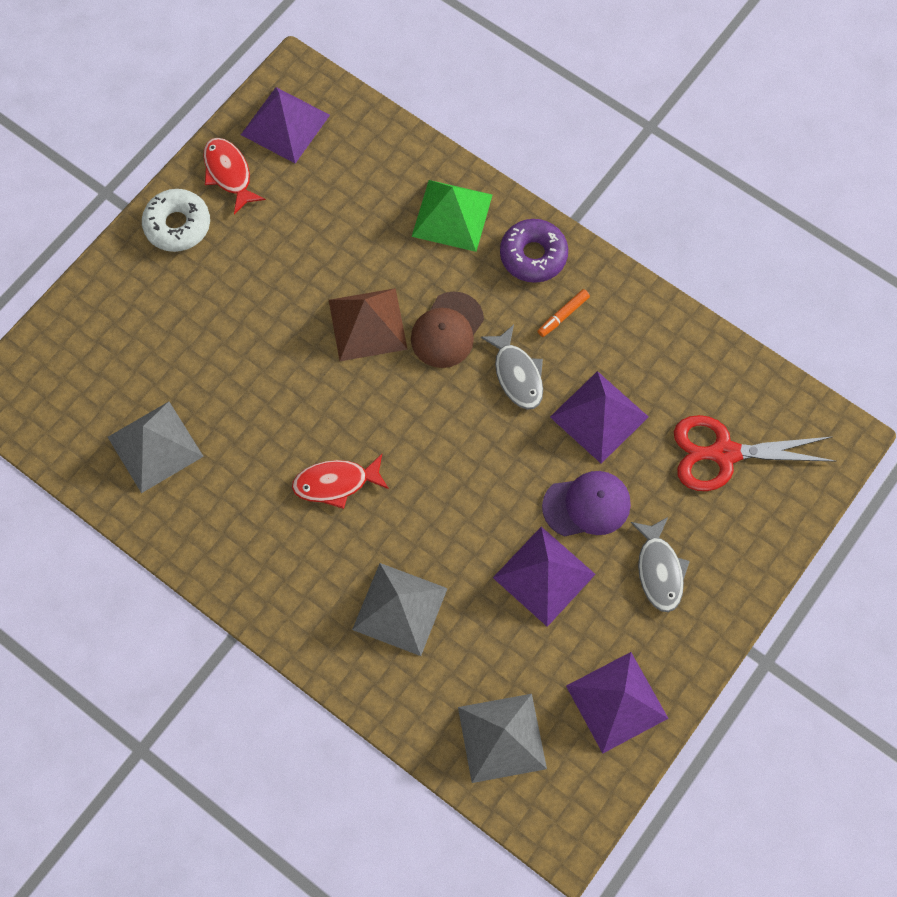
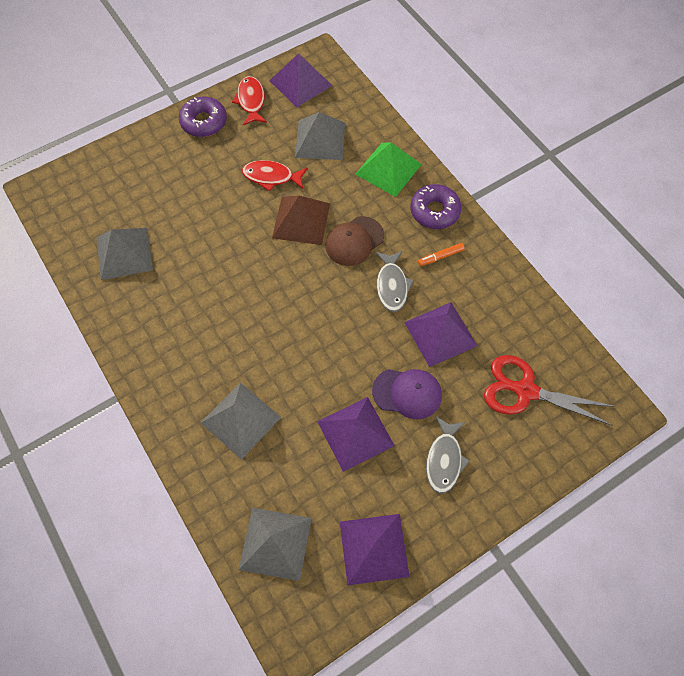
camera: 20 degrees right, 5 degrees down
(178, 225) = (204, 122): white donut -> purple donut
(336, 483) = (233, 317): red fish -> red fish (271, 177)
(346, 201) = (320, 139): none -> grey pyramid

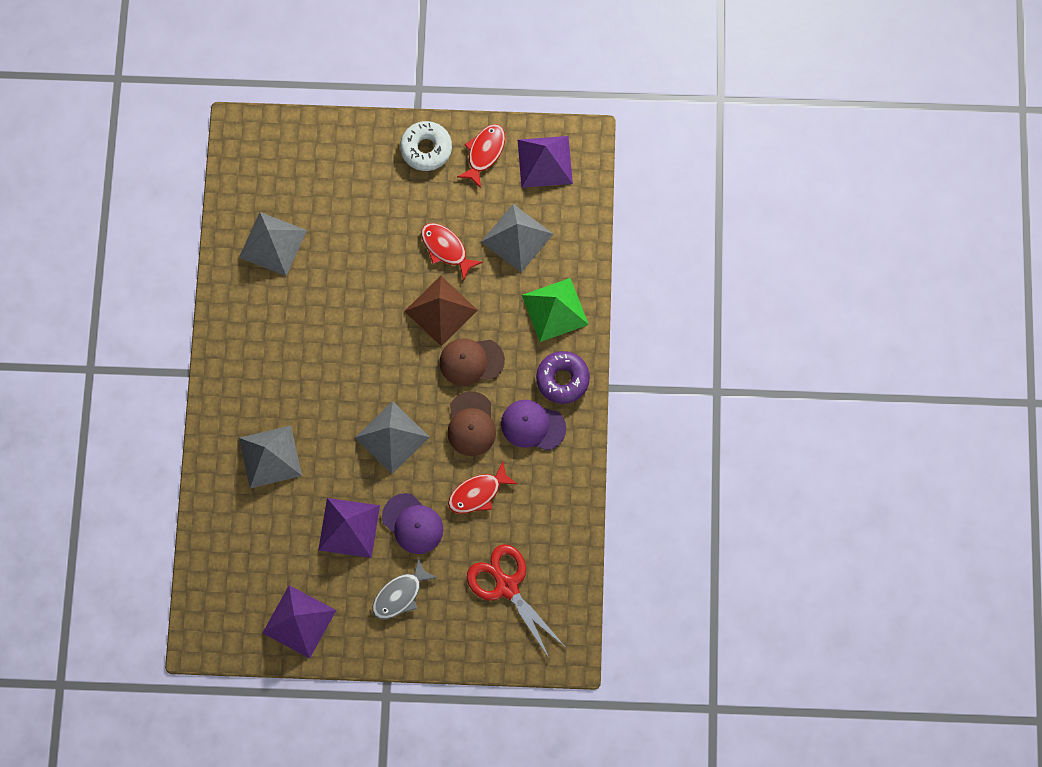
camera: 35 degrees right, 10 degrees up
(204, 122) = (426, 149): purple donut -> white donut
(275, 543) = (232, 568): grey pyramid -> grey pyramid (392, 437)
(392, 286) = (471, 424): grey fish -> brown cap
(440, 257) = (533, 426): orange marker -> purple cap
(440, 333) = (478, 493): purple pyramid -> red fish

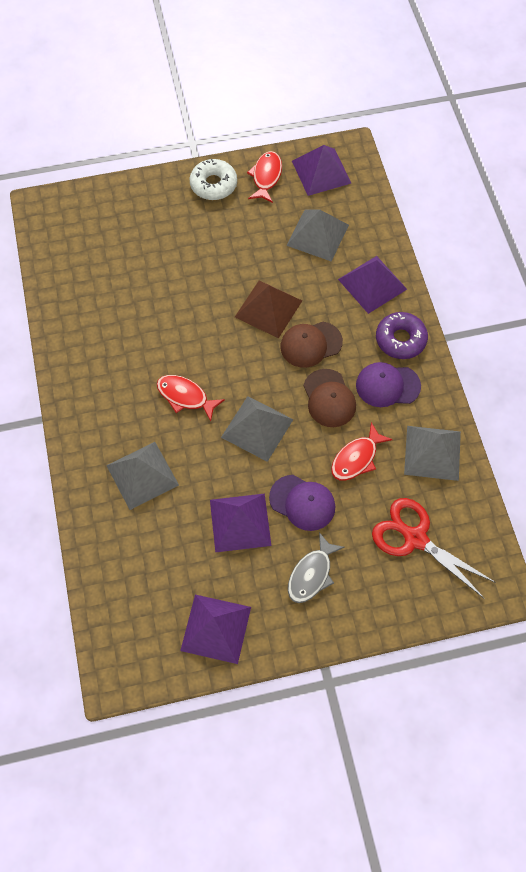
camera: 15 degrees left, 10 degrees down
(272, 243) = (95, 289): grey pyramid -> grey pyramid (432, 452)
(446, 249) = (256, 258): red fish -> red fish (185, 396)
(555, 309) = (372, 284): green pyramid -> purple pyramid

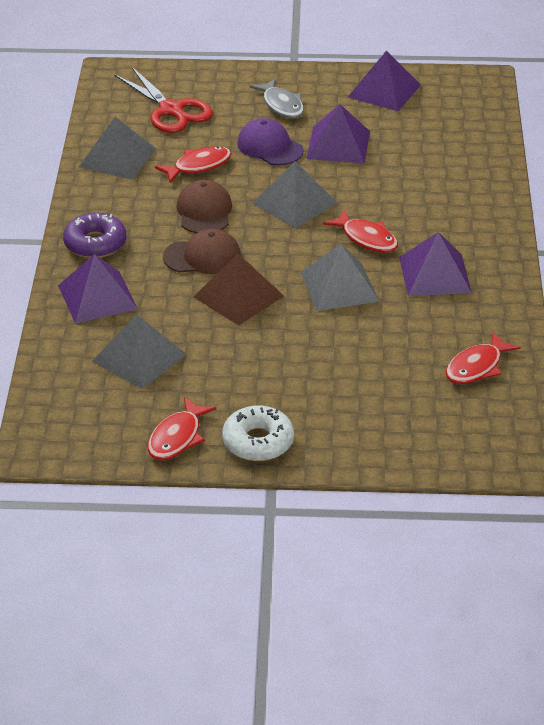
camera: 165 degrees left, 25 degrees down
(78, 279) = (477, 367): none -> red fish
(142, 475) = (430, 190): grey pyramid -> grey pyramid (339, 286)
(311, 574) = (282, 105): grey fish -> grey fish turned 105 degrees clockwise
(321, 172) = (94, 429): purple pyramid -> purple pyramid (434, 274)
(387, 385) = (134, 210): purple cap -> none

